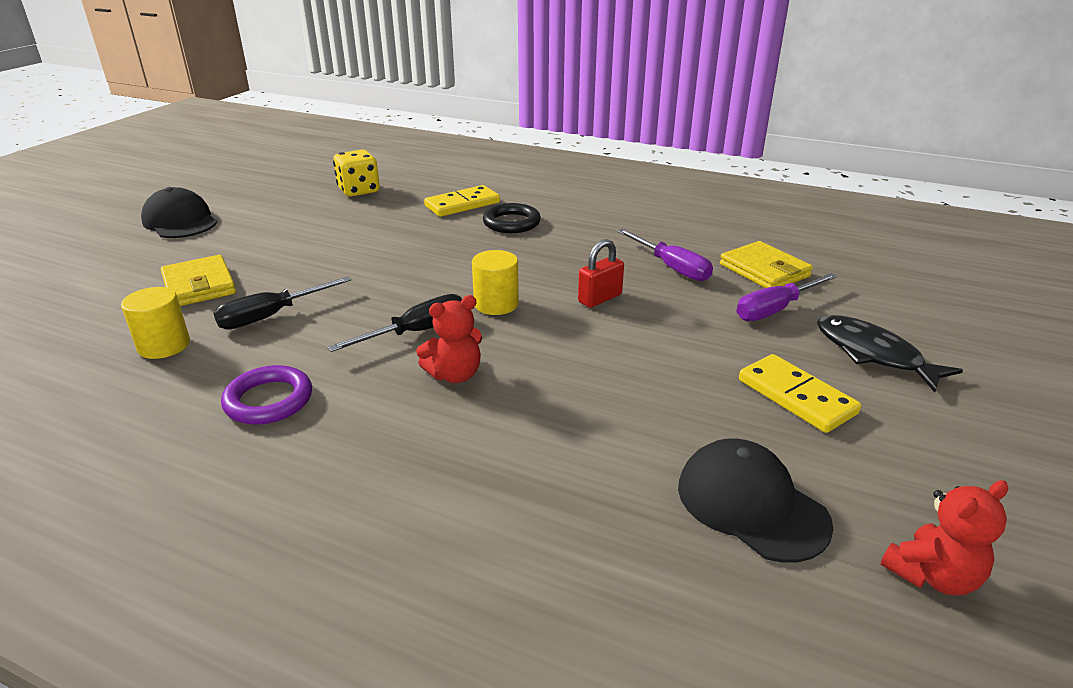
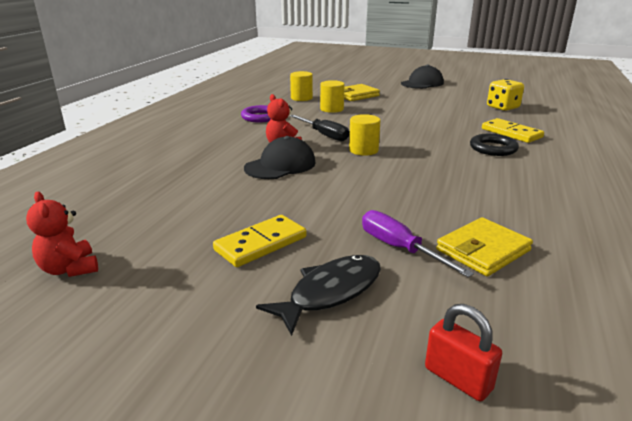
camera: 85 degrees right, 5 degrees down
(271, 316) = (332, 109): black screwdriver -> yellow cylinder
(600, 298) = (385, 178): red padlock -> red padlock (458, 378)
(671, 267) = (456, 205): purple screwdriver -> none
(751, 504) = (154, 217): black cap -> black cap (280, 165)

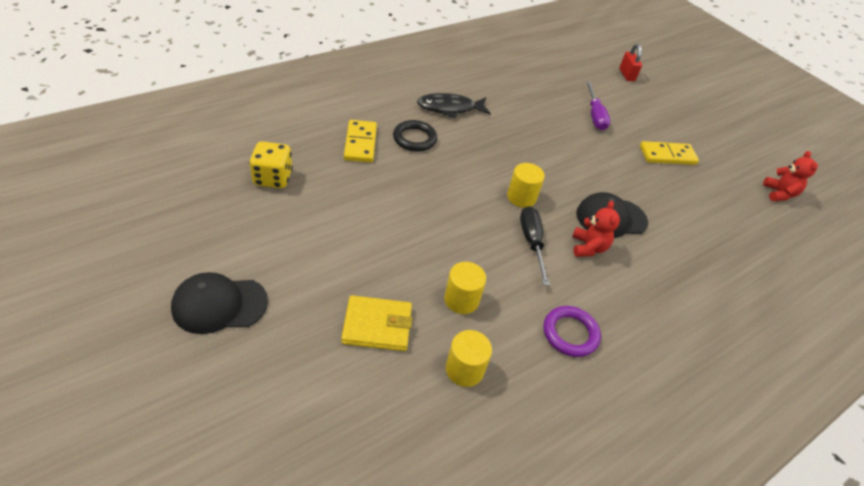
camera: 150 degrees left, 20 degrees up
(330, 292) = (648, 116): black fish -> black fish (450, 108)
(483, 250) = (555, 94): yellow wallet -> none

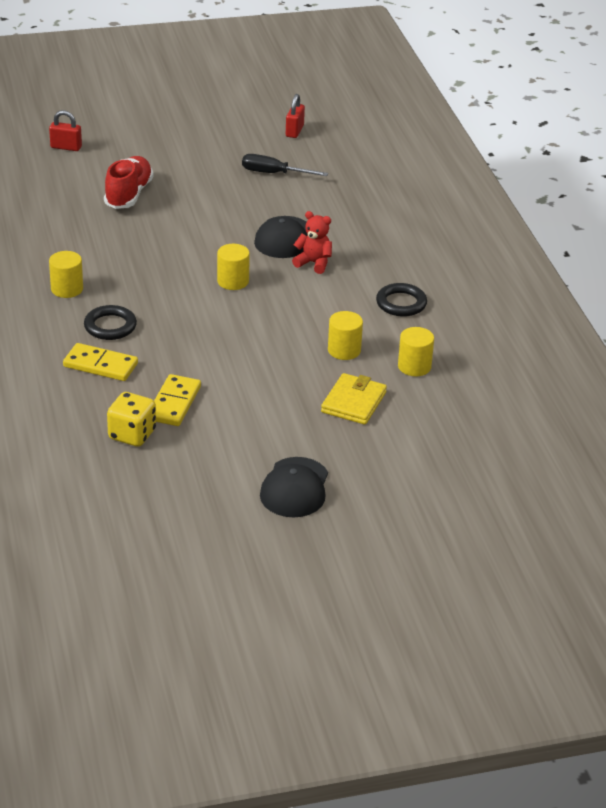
camera: 65 degrees left, 10 degrees down
(450, 108) = (67, 289): black fish -> yellow cylinder
(531, 242) = (294, 293): black screwdriver -> black screwdriver (274, 173)
(570, 333) = (401, 303): purple ring -> black ring
(595, 115) = (128, 194): purple screwdriver -> red shoe
(667, 155) = (213, 173): yellow domino -> yellow domino (174, 403)
(779, 194) = (294, 131): red teddy bear -> red padlock

